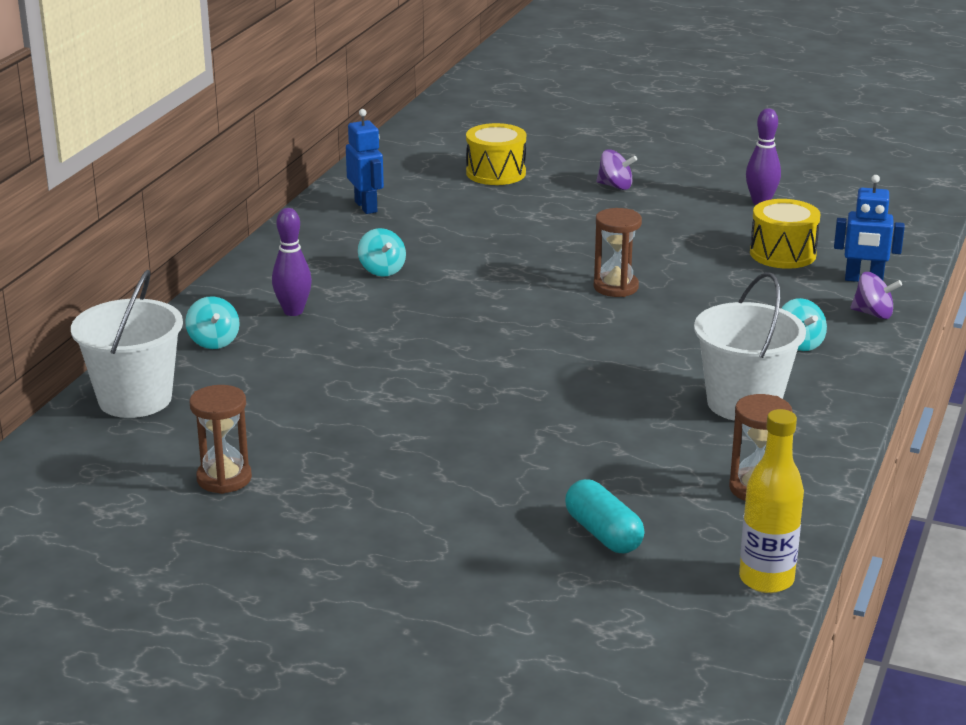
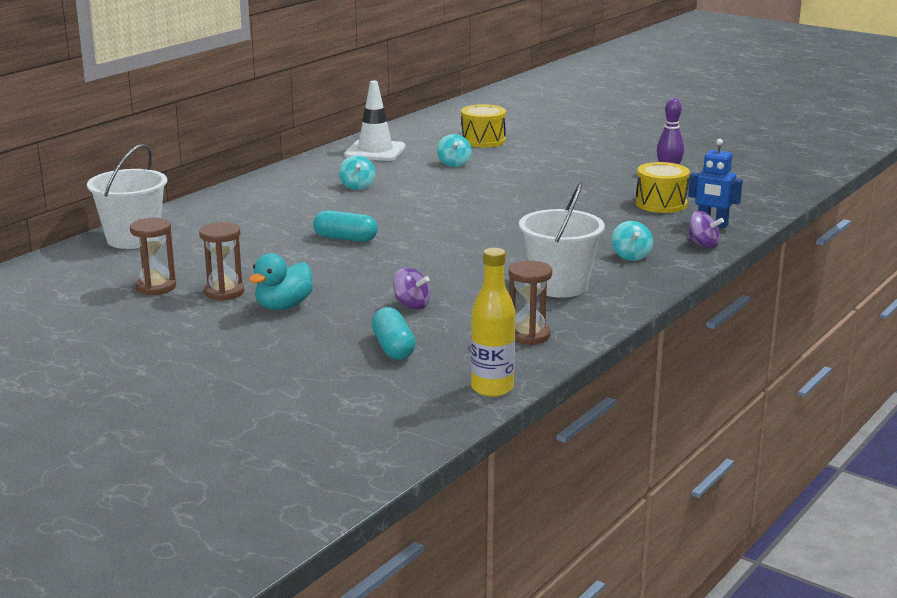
camera: 15 degrees right, 5 degrees down
(214, 341) = (210, 214): turquoise spinning top -> turquoise spinning top (454, 164)
(293, 311) = (277, 203): purple bowling pin -> none
(366, 207) = (375, 151): blue robot -> white traffic cone
(418, 486) = (283, 306): none -> turquoise duck
(424, 361) = (345, 238): none -> turquoise capsule
(615, 186) = (565, 155): purple spinning top -> purple spinning top (411, 305)
(615, 287) = (518, 211): brown hourglass -> brown hourglass (224, 292)

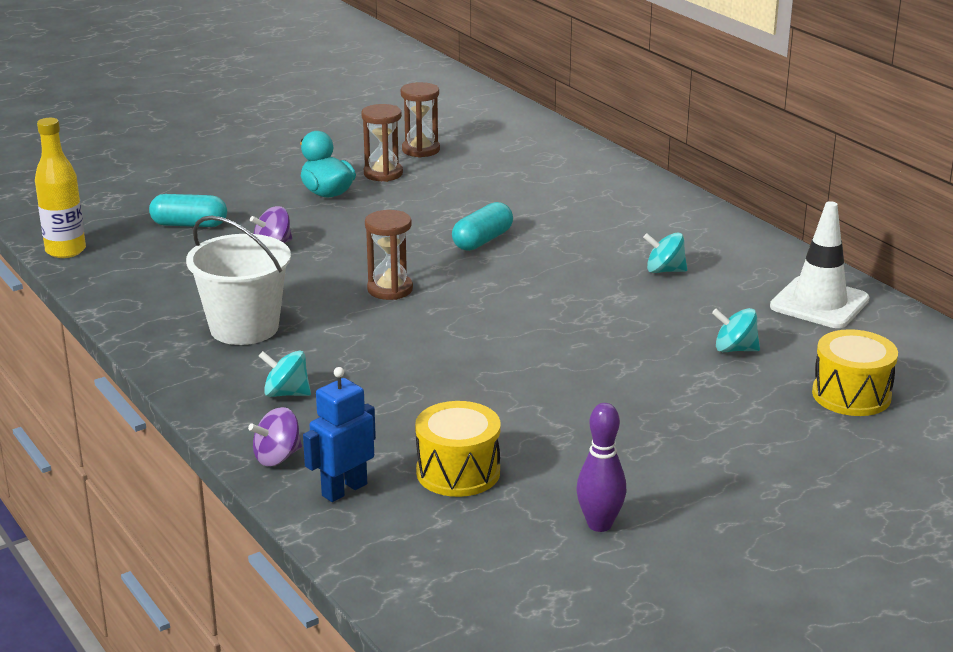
camera: 110 degrees right, 5 degrees up
(133, 239) = (557, 149): white bucket -> none
(528, 335) = (145, 286): brown hourglass -> brown hourglass (390, 289)

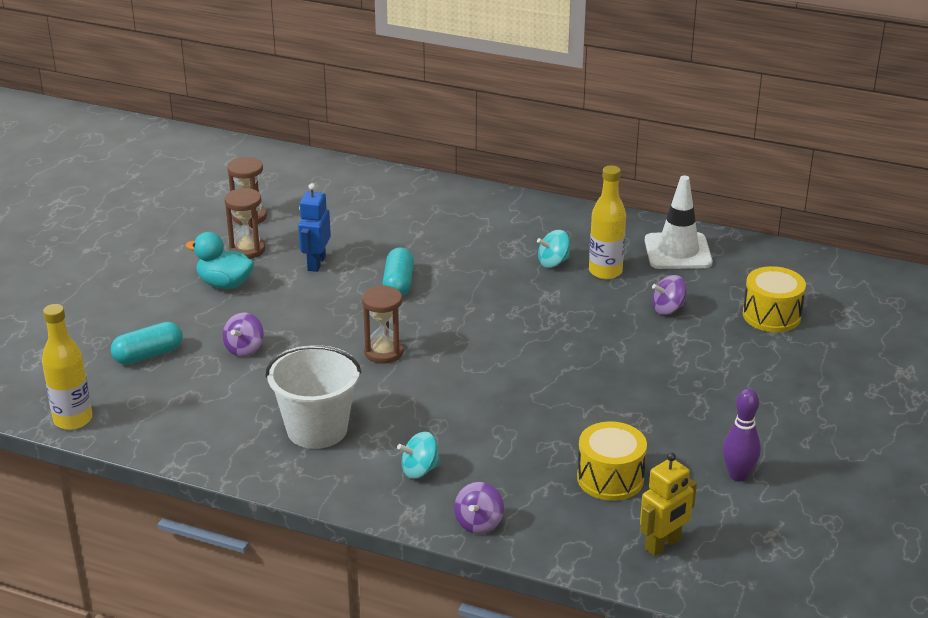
camera: 35 degrees left, 5 degrees up
(344, 489) = (554, 526): blue robot -> blue robot (316, 263)
(429, 551) = (663, 544): none -> yellow robot
(710, 295) = (605, 272): none -> yellow bottle
(734, 349) = (668, 309): turquoise spinning top -> purple spinning top

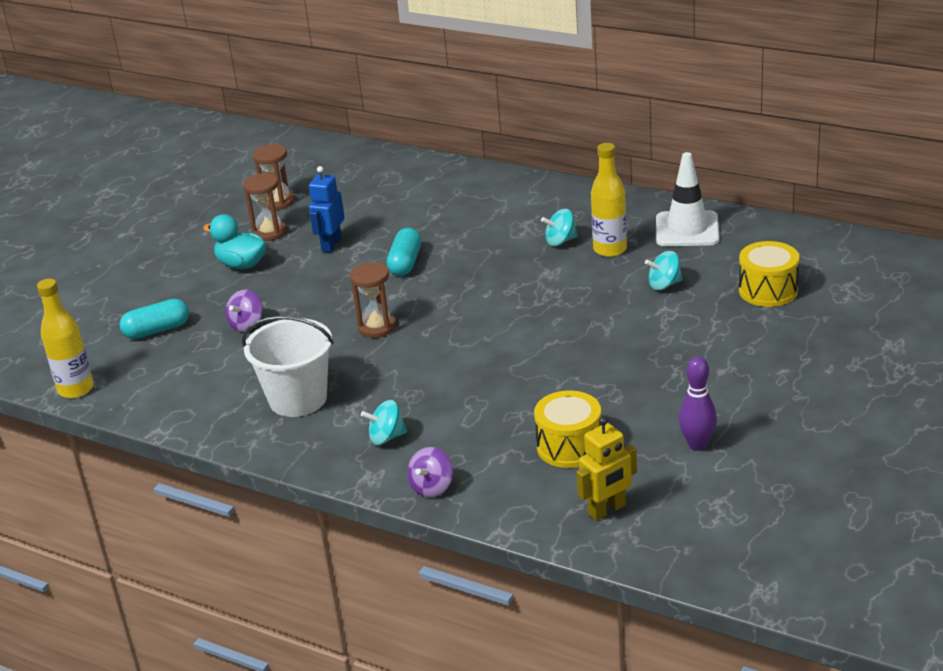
camera: 10 degrees right, 0 degrees up
(668, 309) = (664, 285): purple spinning top -> turquoise spinning top

